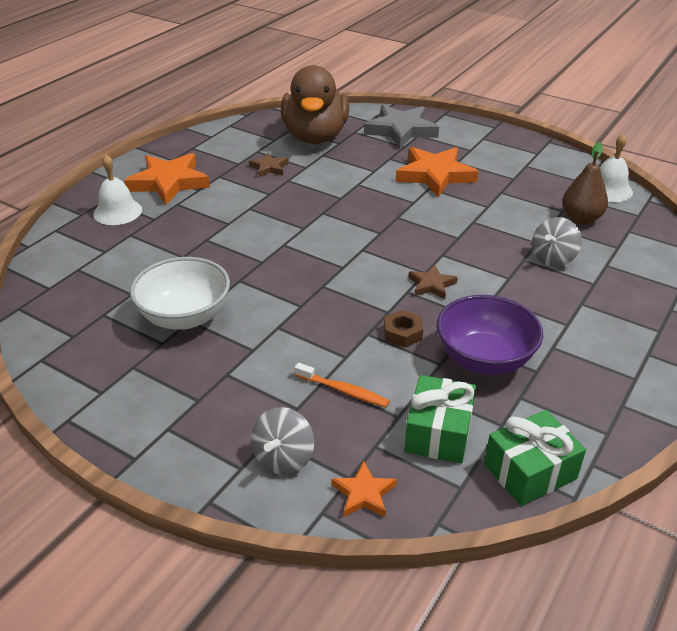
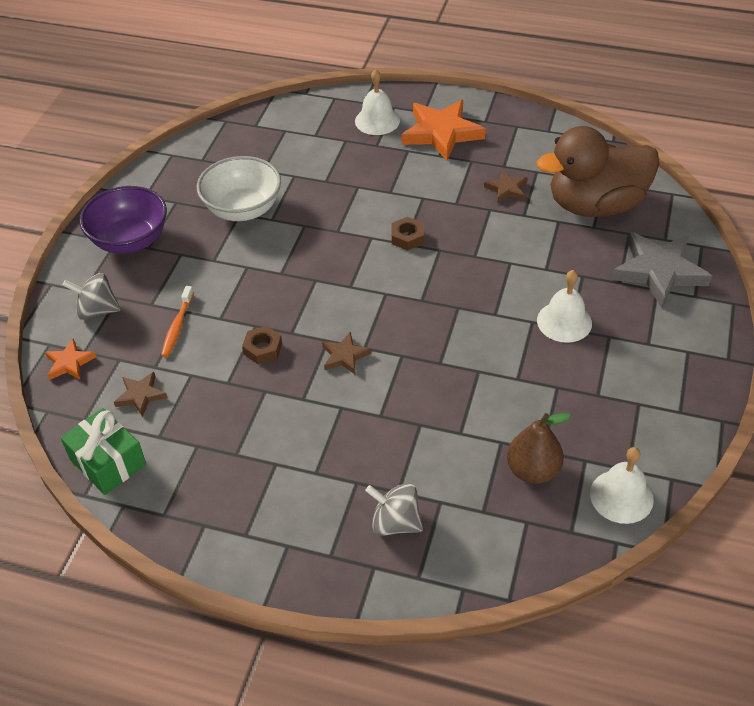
camera: 75 degrees right, 10 degrees up
(297, 225) = (407, 237): none -> brown nut
(435, 175) = (564, 321): orange star -> white bell
(438, 433) = (141, 395): green gift -> brown star
(484, 359) = (242, 413): purple bowl -> purple bowl (130, 240)
(553, 258) = (432, 450): grey spinning top -> grey spinning top (395, 522)

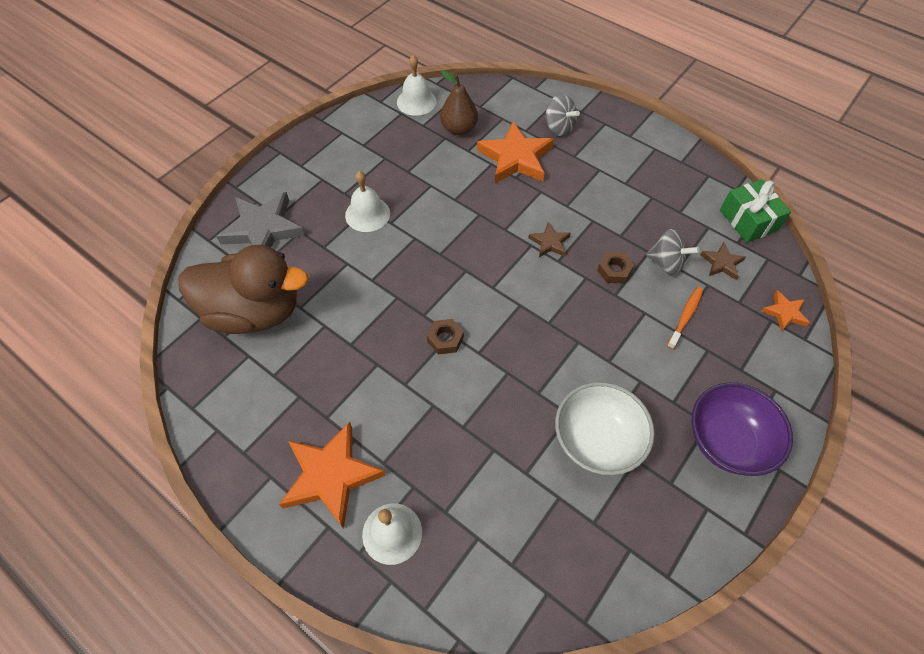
camera: 160 degrees left, 10 degrees up
(97, 310) = (761, 360): grey spinning top -> grey spinning top (666, 263)
(433, 451) = (515, 158): none -> orange star
(507, 189) = (318, 362): brown star -> none

